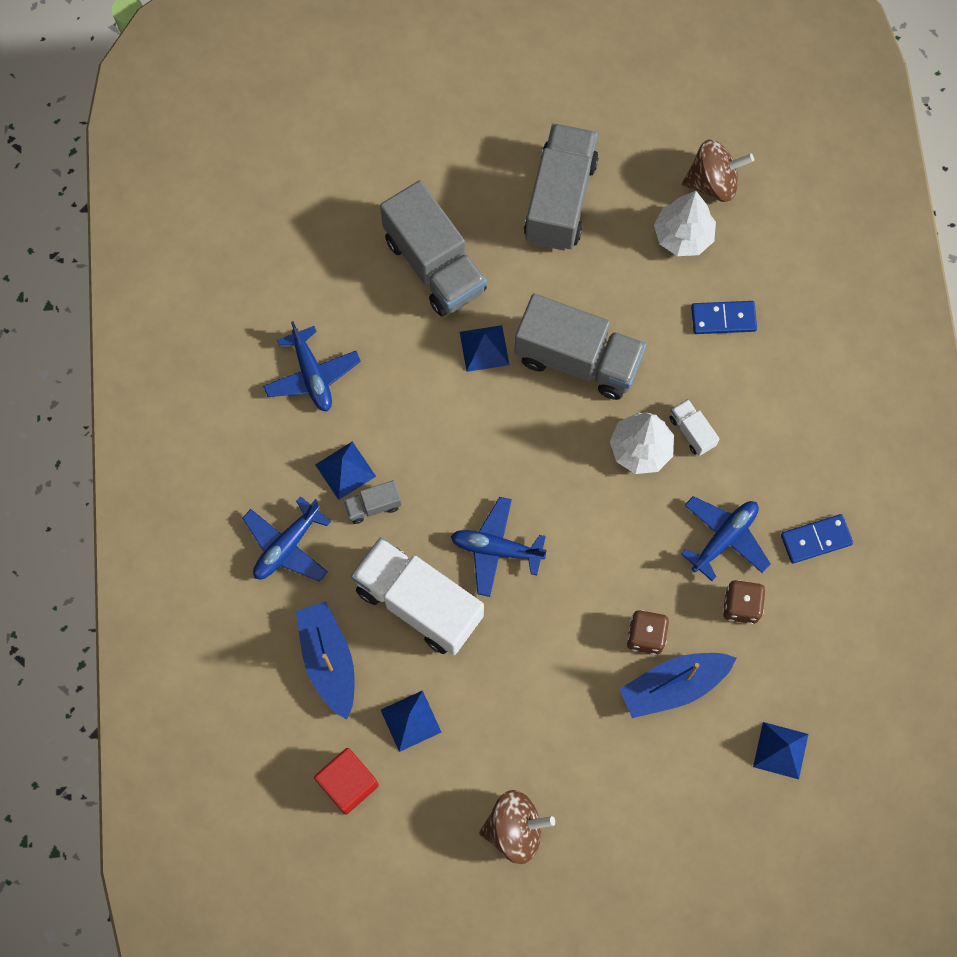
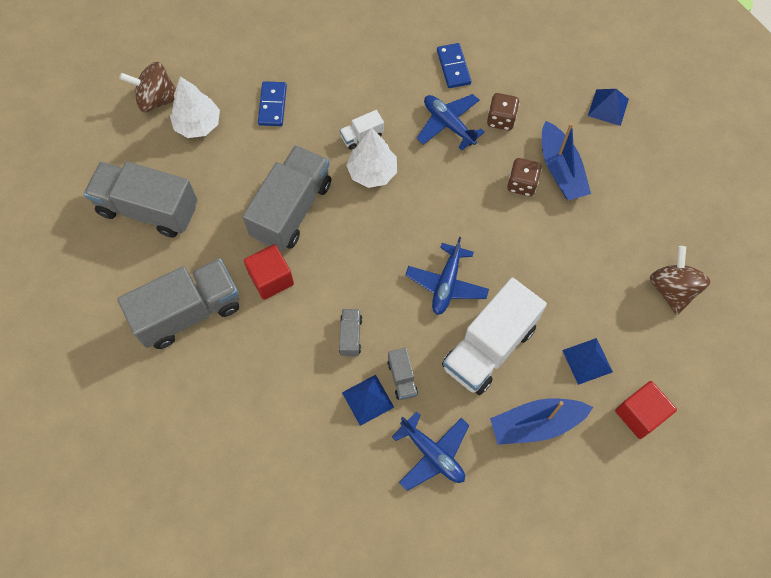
camera: 85 degrees left, 5 degrees down
(312, 375) = (276, 423): blue plane -> none
(420, 444) = (350, 336): none -> grey truck
(484, 348) = (271, 279): blue pyramid -> red cube
(713, 183) = (157, 99): brown spinning top -> brown spinning top turned 90 degrees counterclockwise

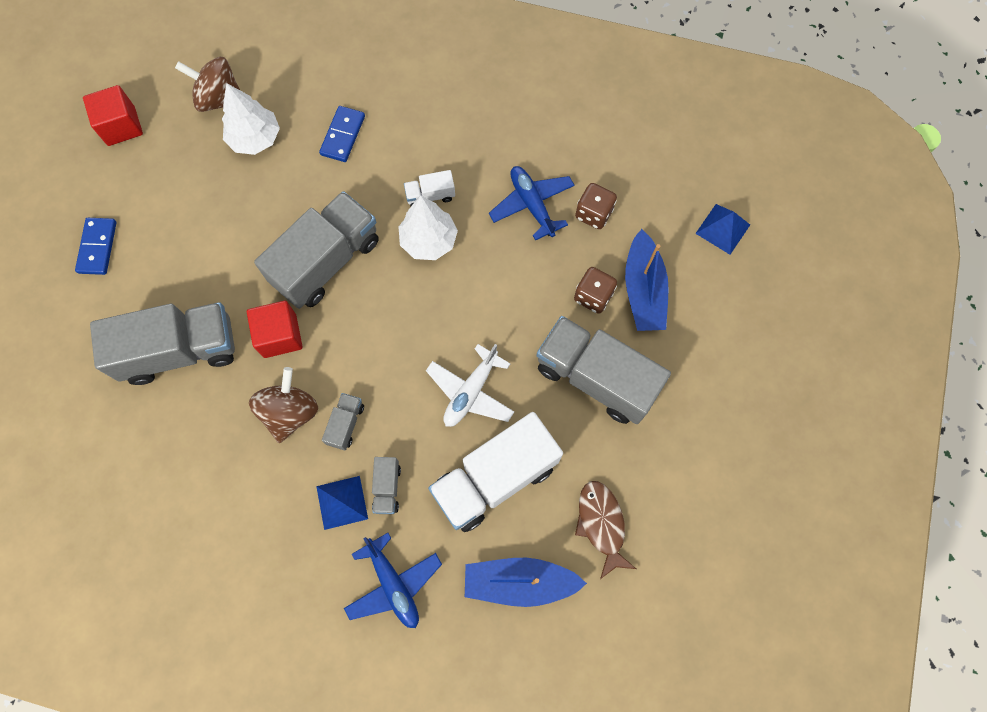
camera: 15 degrees right, 5 degrees up
(148, 209) = (173, 222): grey truck -> grey truck (596, 378)
(446, 284) = (471, 392): blue plane -> white plane
(453, 67) = (558, 138): blue domino -> blue domino (97, 247)
(587, 361) = (601, 524): blue pyramid -> brown fish
(640, 414) = (641, 603): red cube -> red cube (121, 126)
(672, 289) = (727, 466): brown spinning top -> brown spinning top (290, 412)

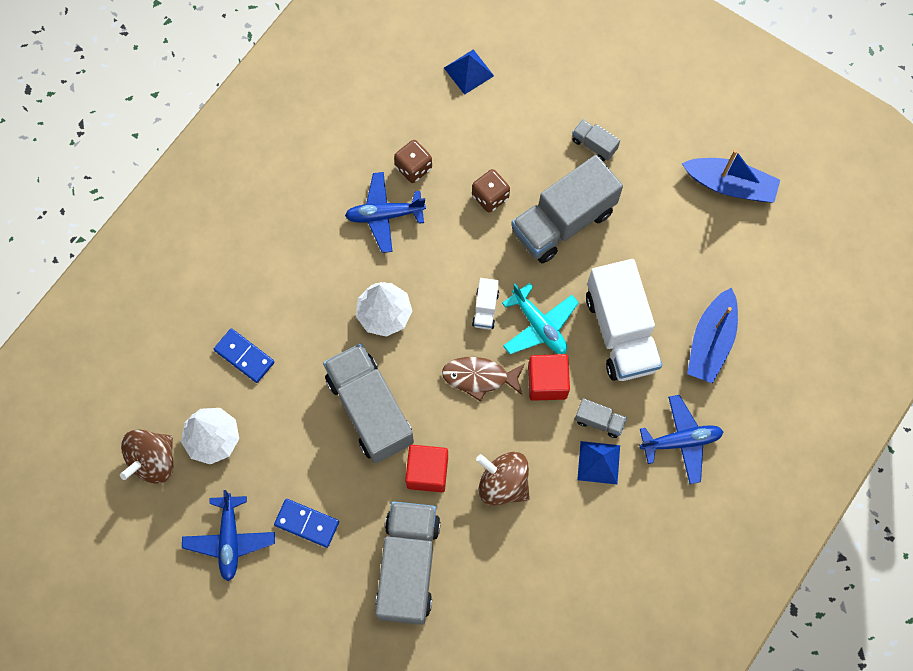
camera: 70 degrees left, 0 degrees up
(97, 247) = (270, 620): blue domino -> blue domino (307, 523)
(121, 126) = (143, 566): red cube -> red cube (547, 382)
(164, 187) = (230, 539): none -> blue plane
(346, 424) = (531, 438): grey truck -> grey truck (594, 145)
(430, 195) = (340, 298): white truck -> white truck (485, 308)
(471, 392) = (539, 325): white plane -> turquoise plane
(601, 524) = (685, 263): brown fish -> brown fish (479, 377)
(643, 290) = (500, 155): blue boat -> blue boat (730, 185)

